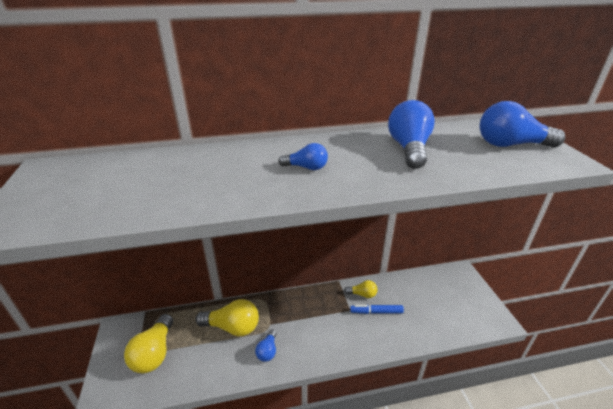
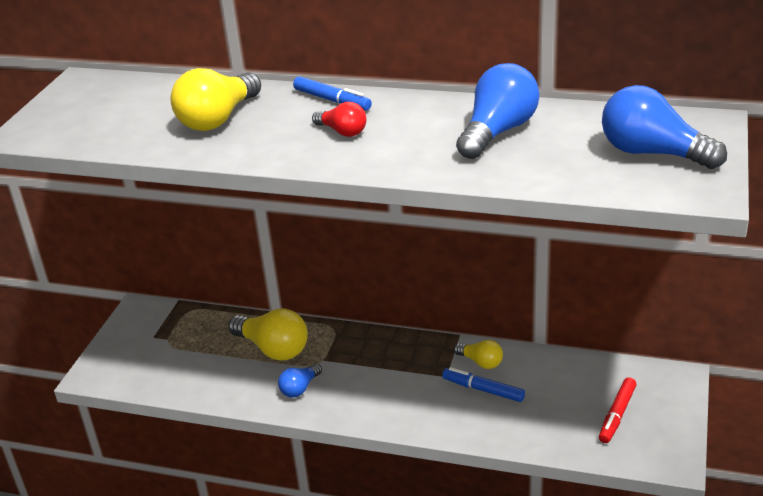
camera: 30 degrees right, 0 degrees up
(154, 353) = (167, 349): yellow light bulb -> yellow light bulb (218, 119)
(275, 148) = (332, 100): none -> blue marker
(306, 167) = (342, 132): blue light bulb -> red light bulb
(453, 303) = (617, 415): none -> red marker

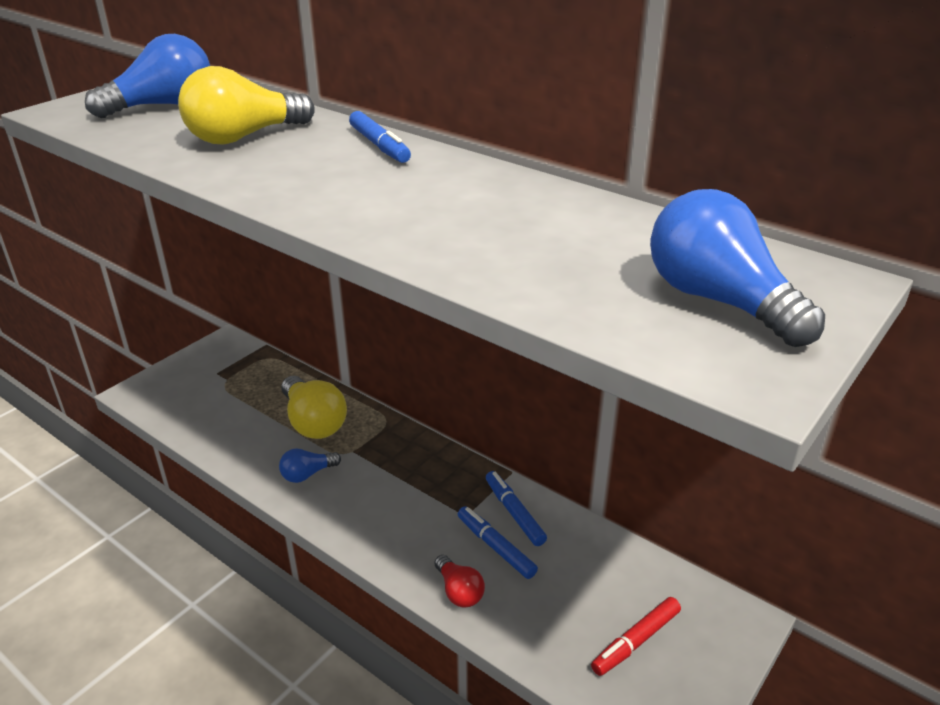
camera: 20 degrees right, 0 degrees up
(342, 132) = (353, 179): red light bulb -> red light bulb (459, 591)
(481, 362) = (514, 513): yellow light bulb -> blue marker
(498, 132) = (532, 222): blue light bulb -> blue light bulb (163, 106)

